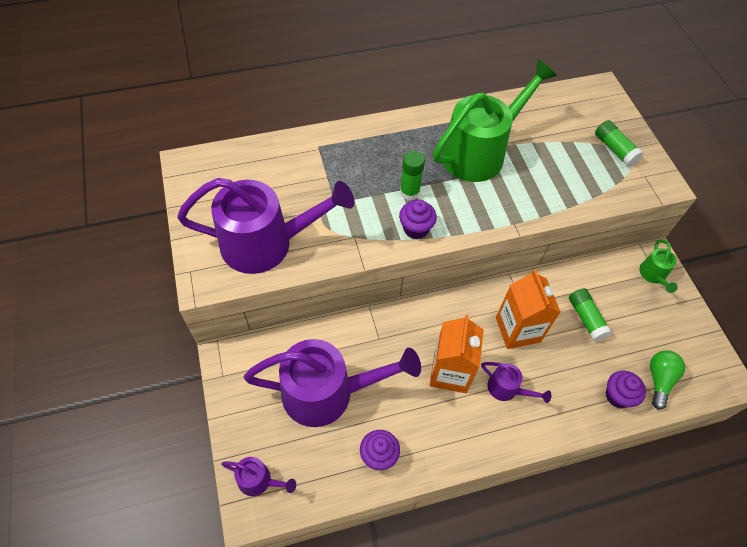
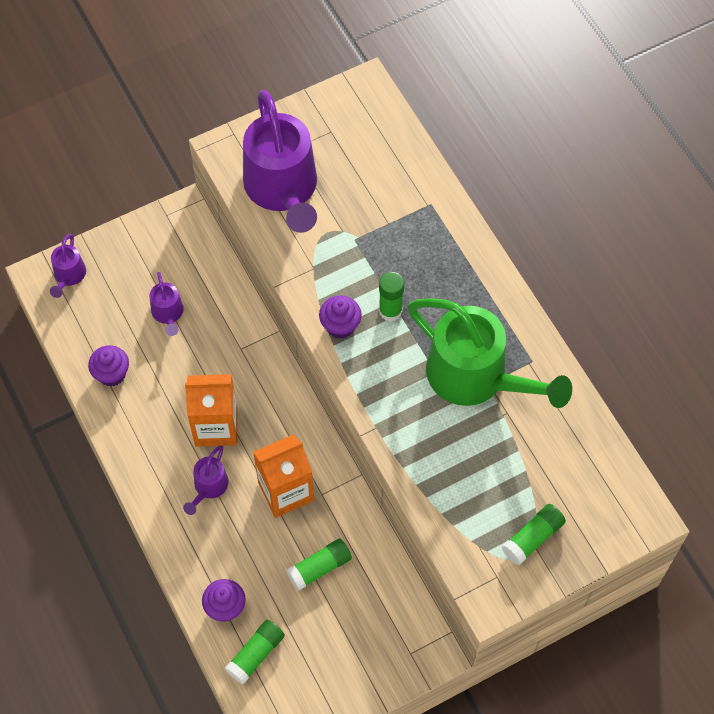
camera: 80 degrees right, 5 degrees up
(329, 392) = (168, 314): purple watering can -> purple watering can, size x0.45
(653, 276) = (404, 649): green watering can -> none
(659, 380) = (256, 654): green light bulb -> green glue stick

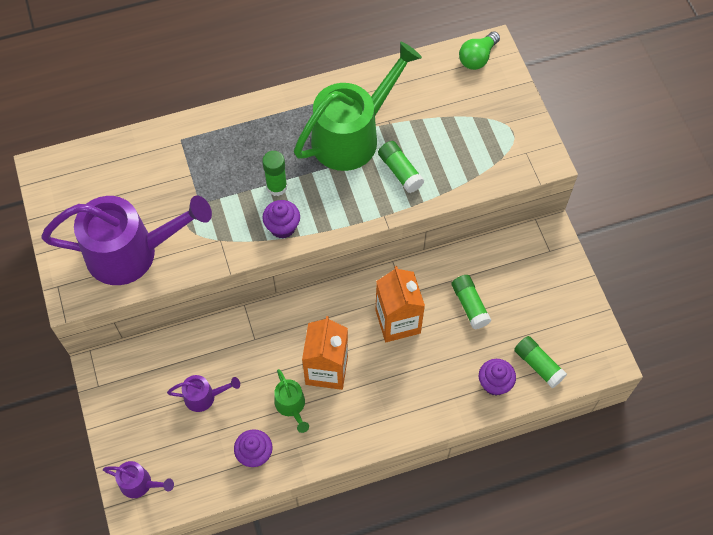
camera: 80 degrees left, 0 degrees up
(169, 399) = (292, 406): none -> green watering can
(208, 488) = (383, 383): purple watering can -> none
(532, 538) = (497, 123): green glue stick -> green glue stick (400, 171)
(625, 502) = (477, 58): none -> green light bulb

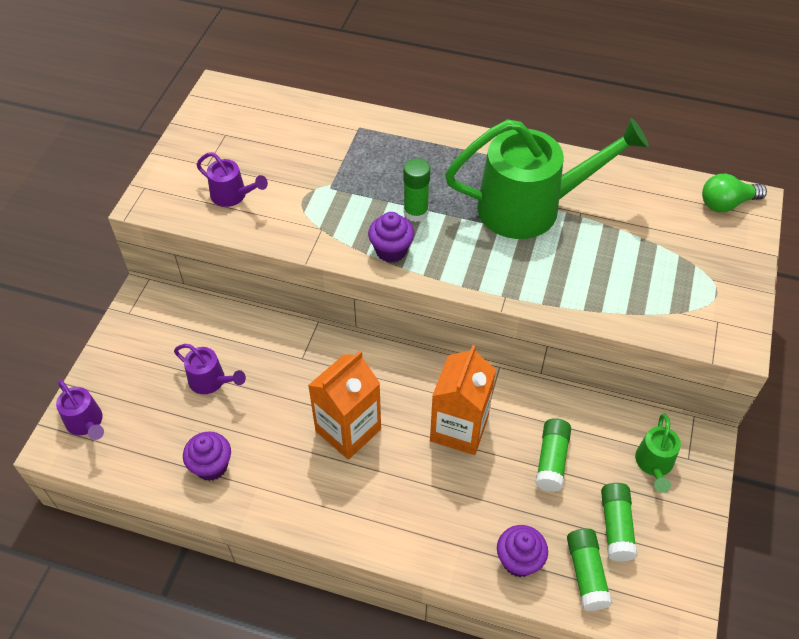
camera: 35 degrees right, 10 degrees down
(133, 252) = (233, 196): purple watering can -> purple watering can, size x0.45
(292, 406) = (284, 444): green watering can -> green watering can (654, 465)
(400, 171) = (556, 265): green glue stick -> green glue stick (616, 526)

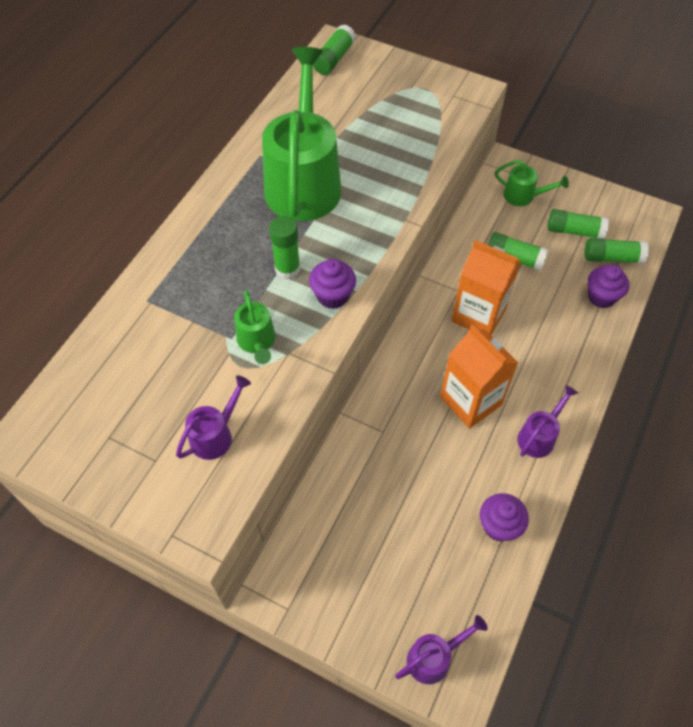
camera: 80 degrees left, 5 degrees up
(211, 381) = (398, 520): purple watering can -> purple watering can (539, 436)
(328, 205) = (257, 342): none -> green watering can
(726, 204) = (334, 58): green light bulb -> green glue stick

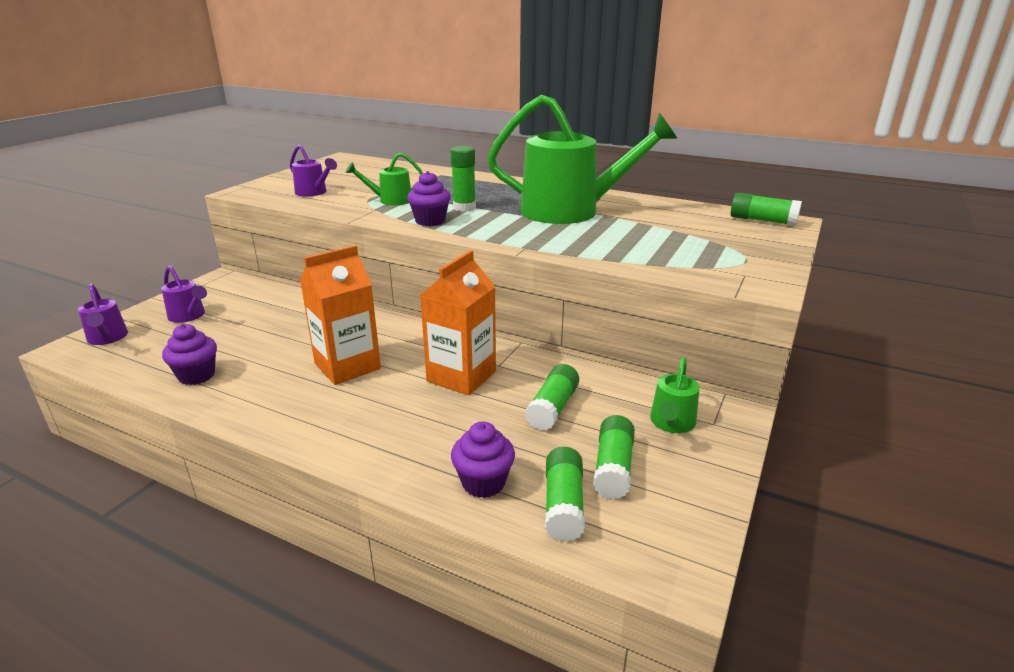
camera: 90 degrees right, 30 degrees down
(539, 436) = (283, 408): purple watering can -> purple watering can (189, 316)

